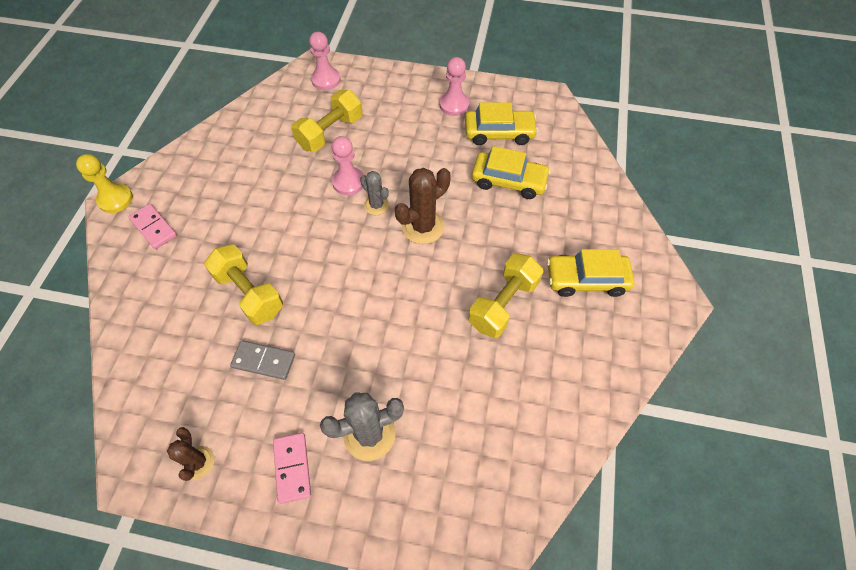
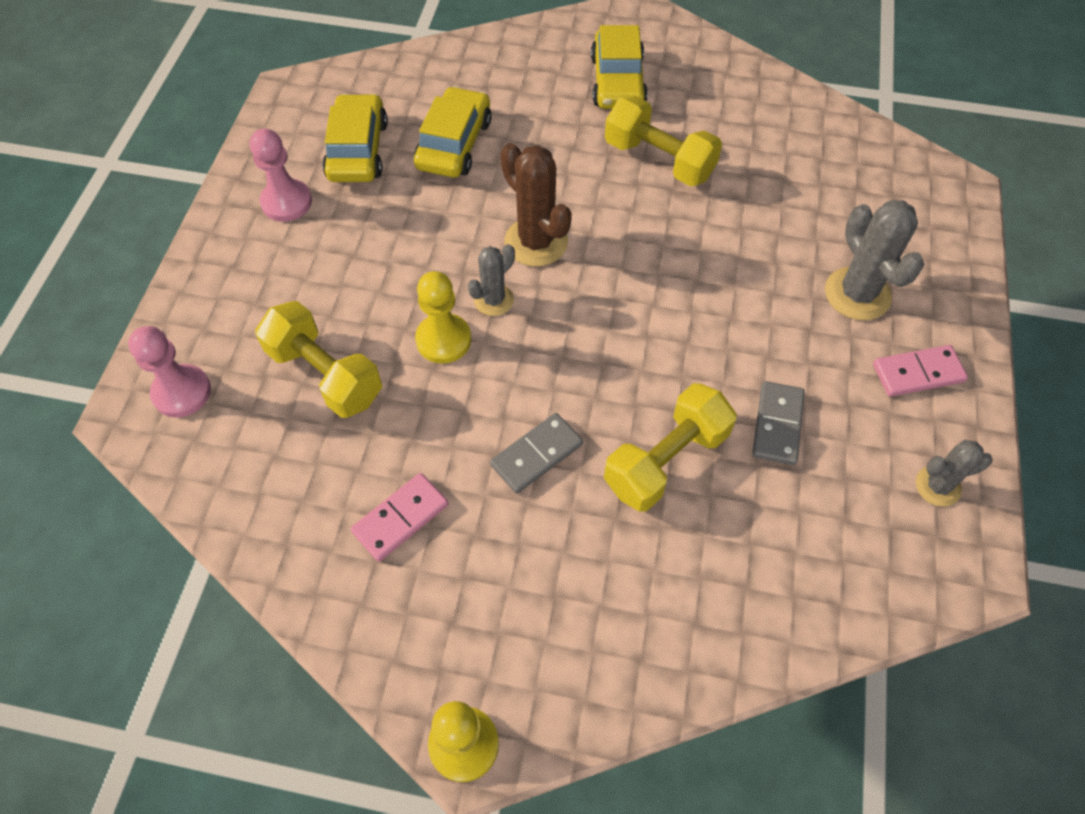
camera: 90 degrees left, 0 degrees up
(154, 227) = (536, 646): pink domino -> pink domino (400, 518)
(198, 462) = (937, 486): brown cactus -> grey cactus
(264, 227) = (536, 455): none -> grey domino
(348, 182) = (443, 340): pink pawn -> yellow pawn

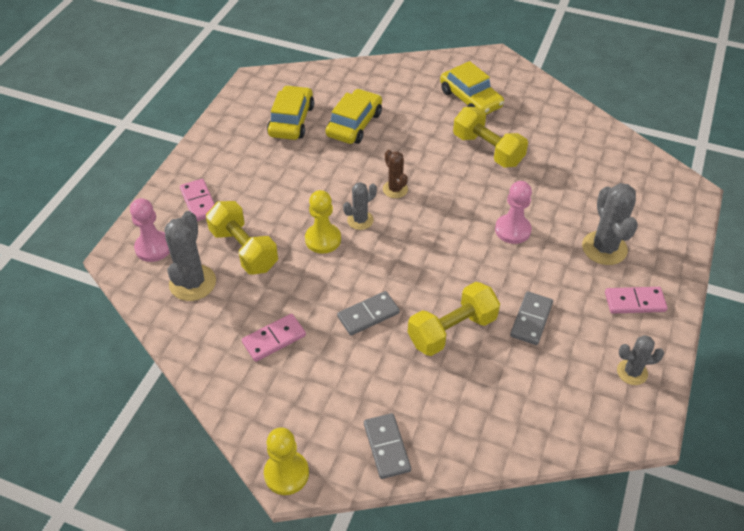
camera: 10 degrees right, 10 degrees down
(240, 304) = (199, 202): none -> pink domino
(255, 443) = (192, 283): none -> grey cactus
(286, 202) = (240, 146): pink pawn -> pink pawn (512, 230)
(536, 242) = (395, 189): brown cactus -> brown cactus, size x0.60
(607, 671) = (386, 447): none -> grey domino
(618, 82) = (470, 99): yellow car -> yellow car turned 45 degrees counterclockwise

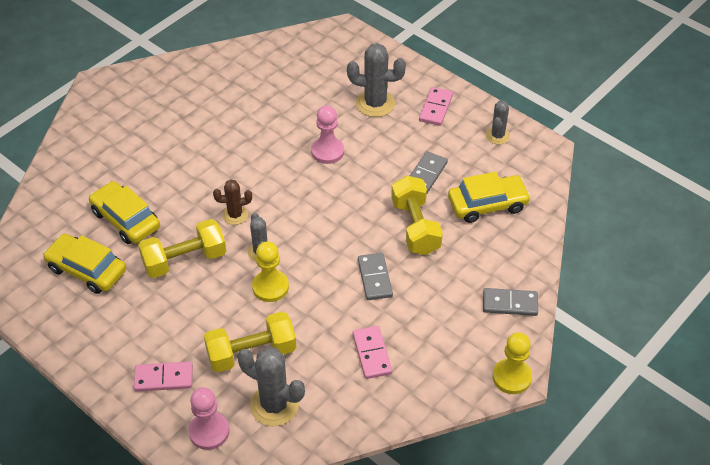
camera: 70 degrees left, 0 degrees up
(470, 99) = (146, 121): yellow car -> yellow car (487, 204)
(487, 150) = (222, 133): yellow dumbbell -> yellow dumbbell (184, 260)
(531, 319) = (426, 174): grey domino -> grey domino turned 75 degrees clockwise

